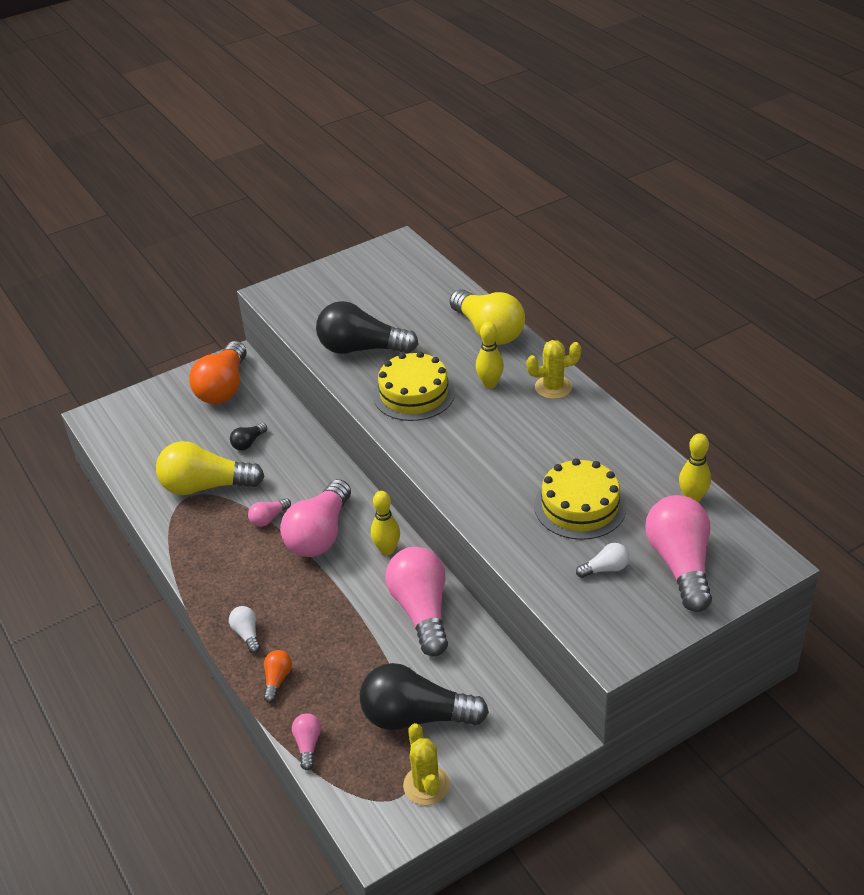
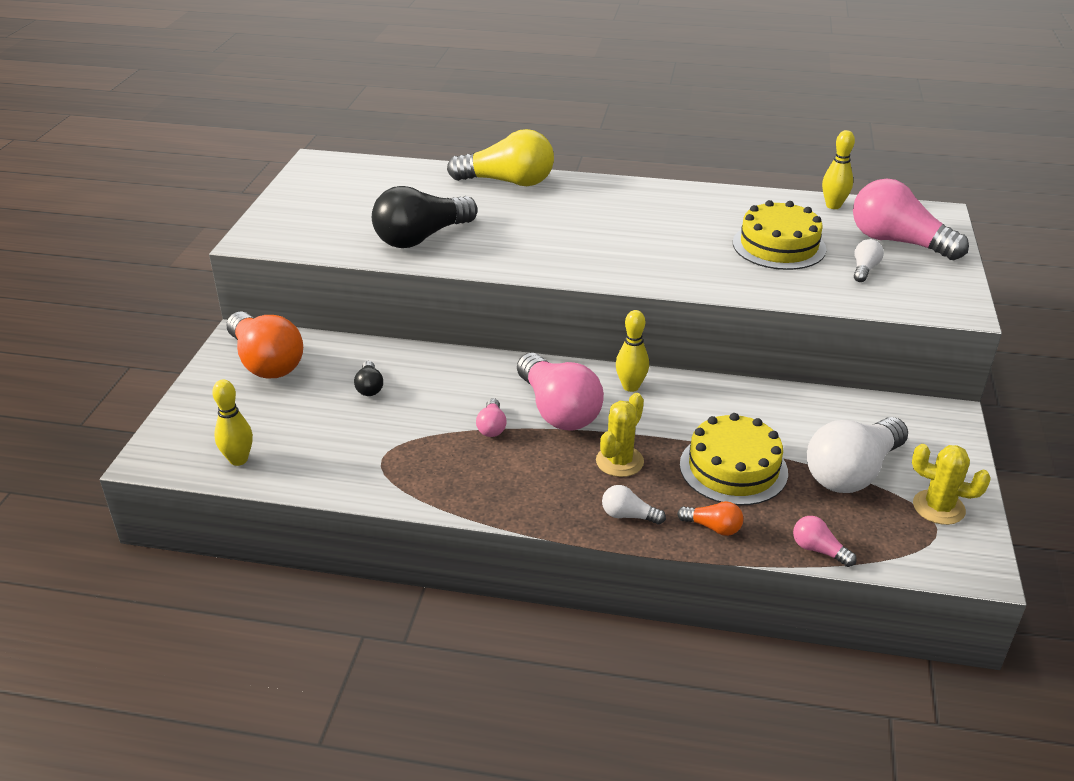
camera: 50 degrees left, 5 degrees down
(206, 486) = (386, 440): yellow light bulb -> none
(277, 680) = (713, 527): orange light bulb -> orange light bulb turned 150 degrees clockwise
(414, 394) = (526, 244): yellow cake -> yellow cake (733, 468)
(416, 716) = (852, 472): black light bulb -> white light bulb
(421, 611) = (729, 407): pink light bulb -> none
(490, 384) = (573, 211): yellow bowling pin -> yellow bowling pin (238, 459)
(553, 387) = (624, 192): yellow cactus -> yellow cactus (619, 461)

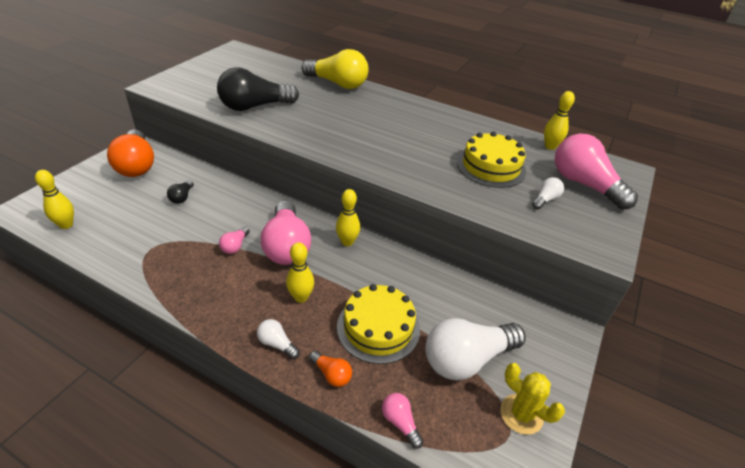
camera: 15 degrees right, 5 degrees up
(619, 461) = (301, 297): yellow cactus -> yellow bowling pin

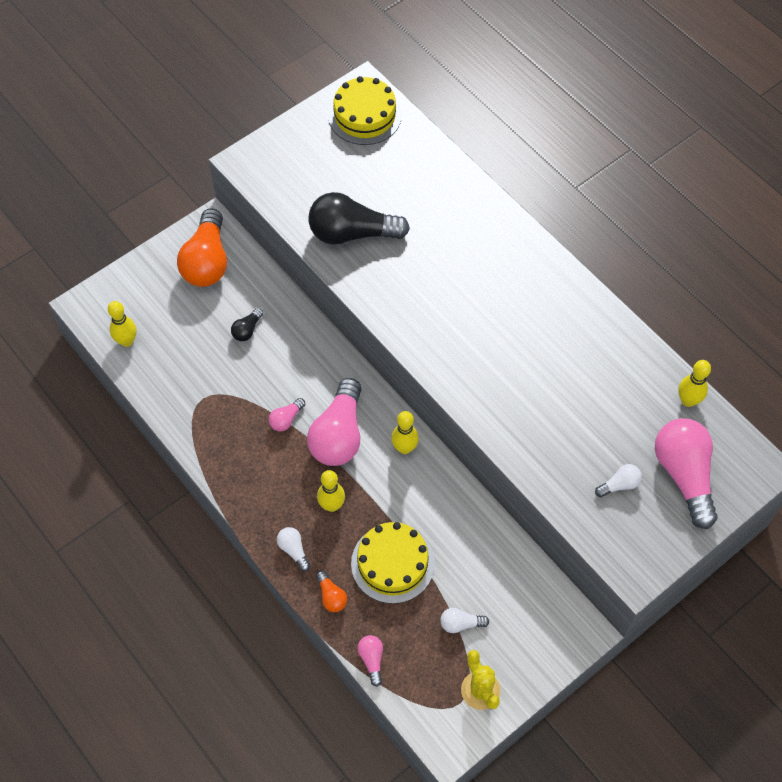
camera: 25 degrees right, 20 degrees up
(338, 84) = (473, 204): yellow light bulb -> none
(467, 359) = (460, 624): white light bulb -> white light bulb, size x0.45
(491, 167) = (588, 416): yellow cake -> yellow cake (365, 115)

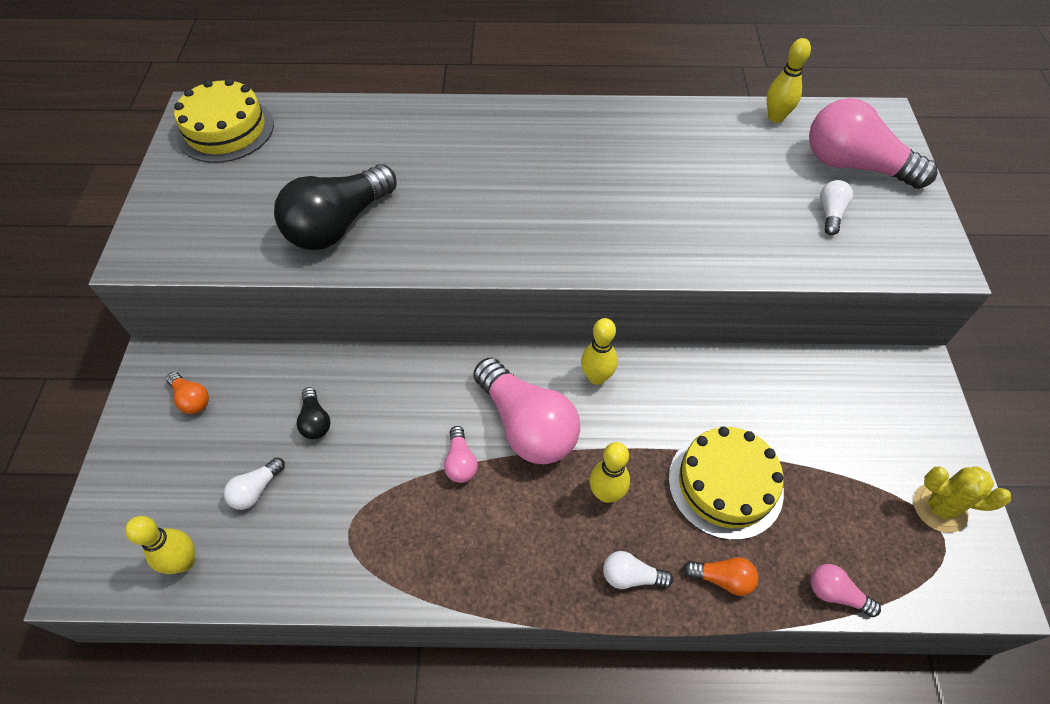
camera: 50 degrees left, 5 degrees down
(207, 261) = (191, 399): orange light bulb -> orange light bulb, size x0.45
(460, 624) = (845, 470): white light bulb -> white light bulb (256, 490)

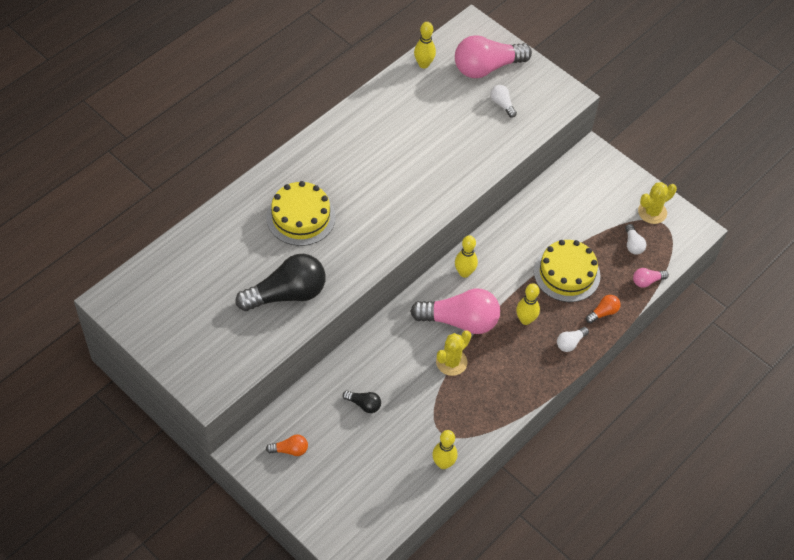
camera: 50 degrees left, 0 degrees up
(184, 562) = (388, 507): yellow bowling pin -> yellow bowling pin (443, 463)
(226, 130) = (146, 296): yellow cake -> yellow cake (301, 217)
(256, 490) = (378, 454): white light bulb -> white light bulb (633, 244)
(338, 225) = (287, 294): black light bulb -> black light bulb turned 105 degrees counterclockwise
(460, 462) = (451, 362): pink light bulb -> yellow cactus

